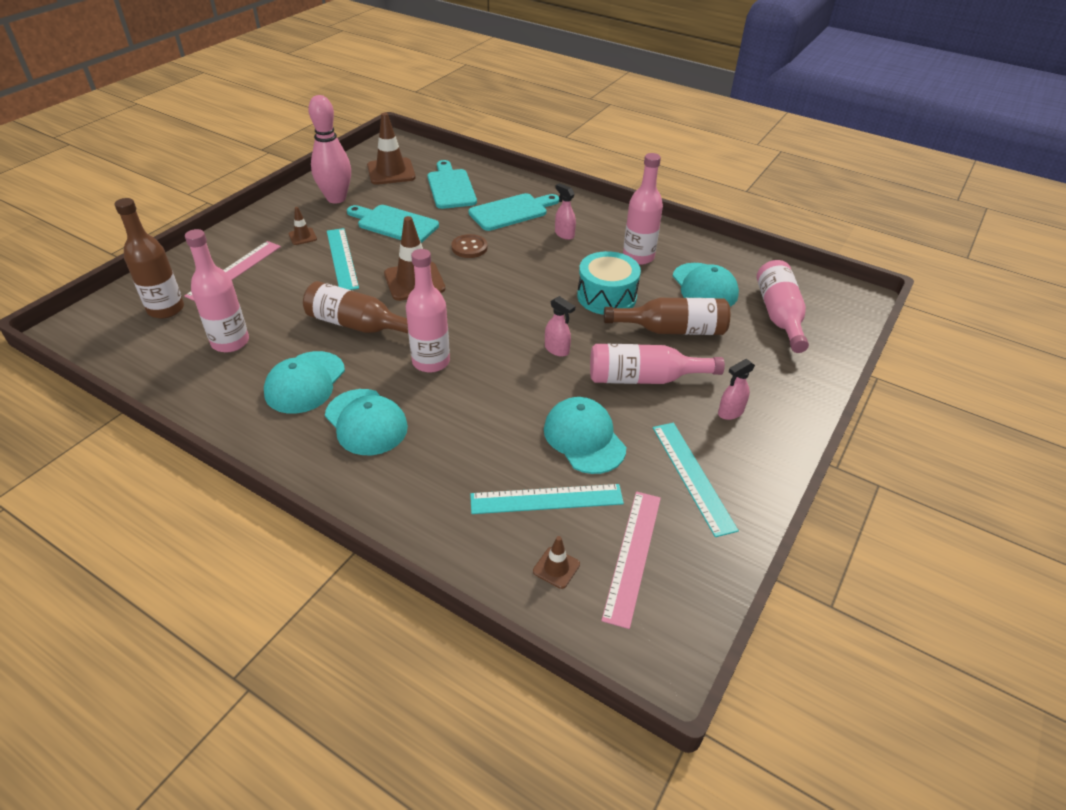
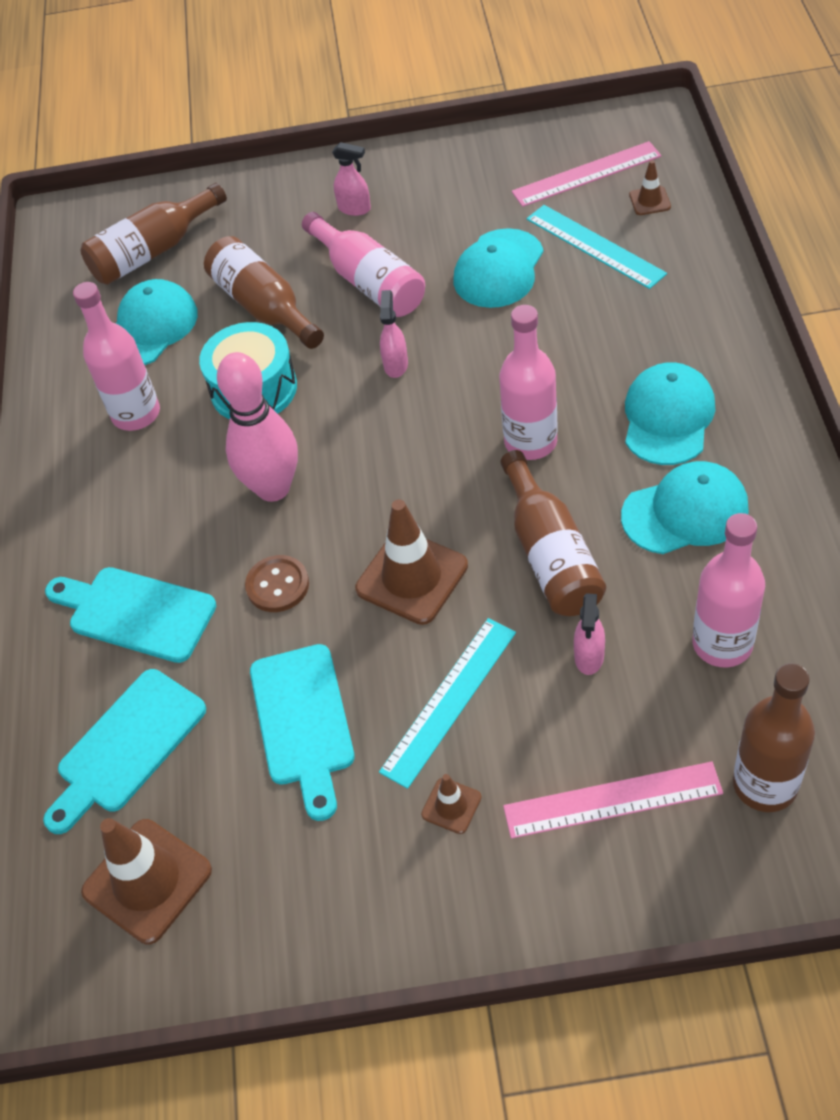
camera: 120 degrees left, 10 degrees up
(336, 198) = (307, 874): pink bowling pin -> pink bowling pin (273, 488)
(564, 234) = (146, 515): pink spray bottle -> pink spray bottle (589, 657)
(692, 476) = (464, 189): turquoise ruler -> none
(779, 315) = (153, 251): pink bottle -> brown bottle

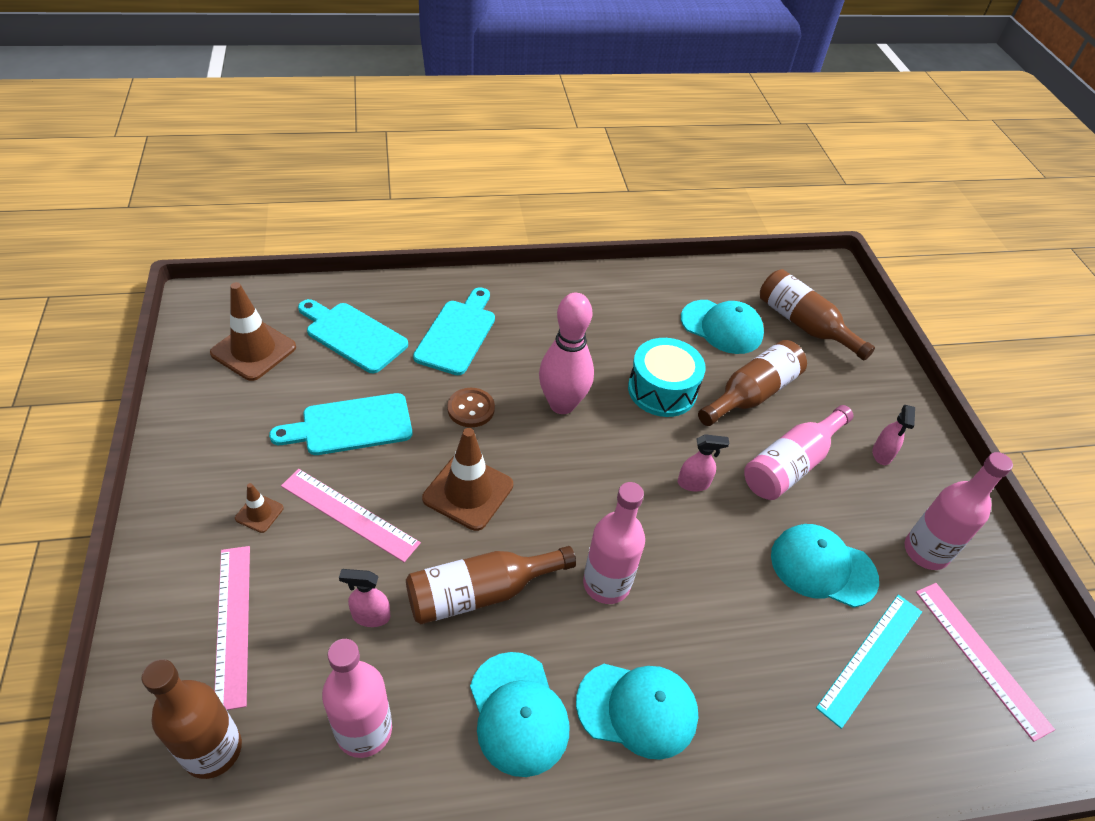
camera: 75 degrees right, 5 degrees down
(136, 414) = (635, 324): pink bottle -> pink bottle (925, 552)
(449, 700) = (349, 514): turquoise ruler -> pink ruler
(649, 201) = (954, 721): brown traffic cone -> none

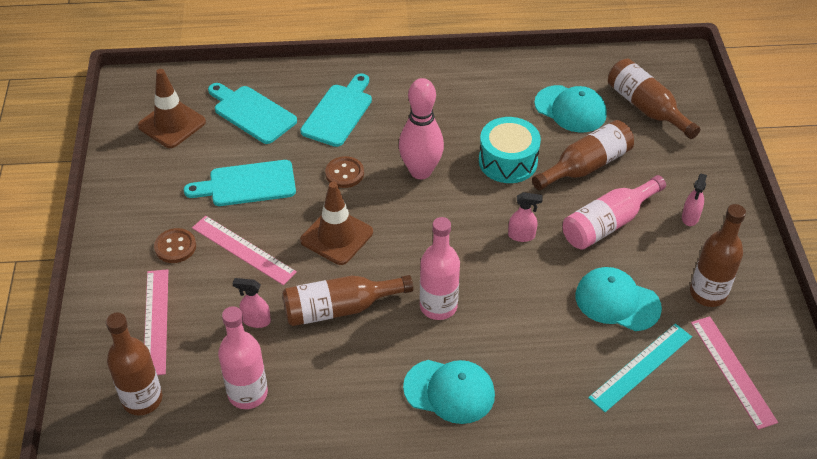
camera: 10 degrees right, 0 degrees up
(259, 513) = (175, 247): brown traffic cone -> brown button
(518, 713) = (360, 389): turquoise cap -> none
(925, 552) = (708, 293): pink bottle -> brown bottle

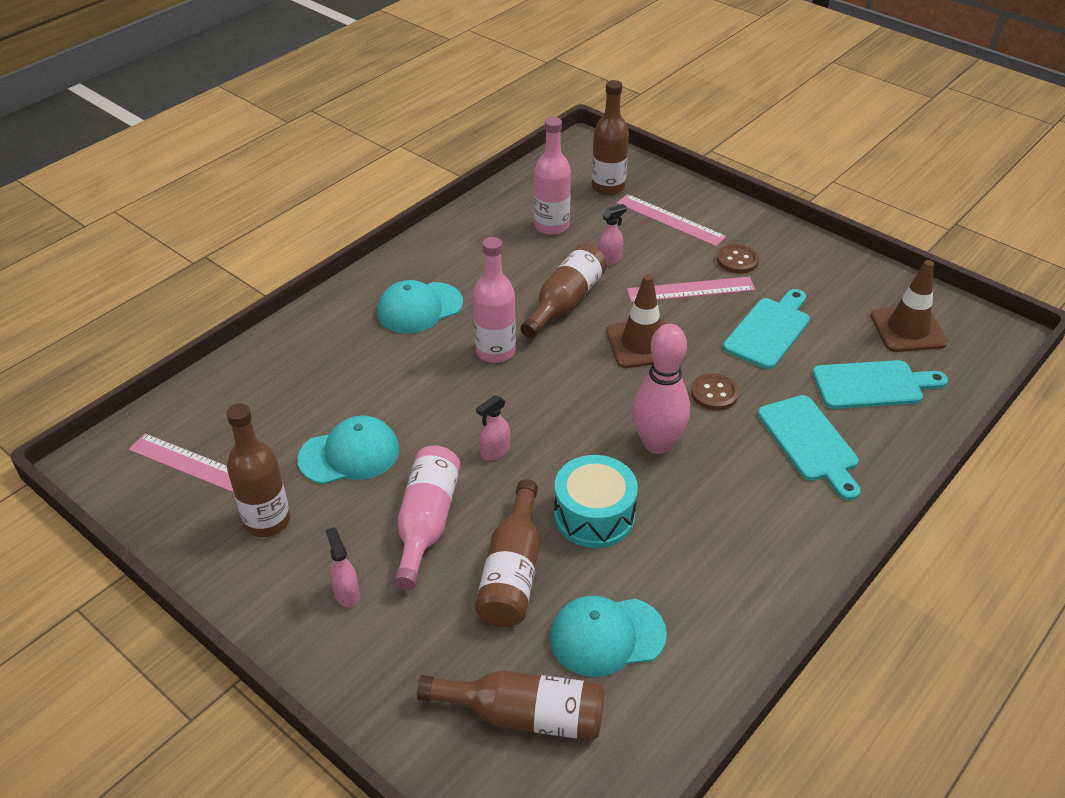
camera: 135 degrees right, 5 degrees down
(641, 367) = (283, 417): turquoise ruler -> none

